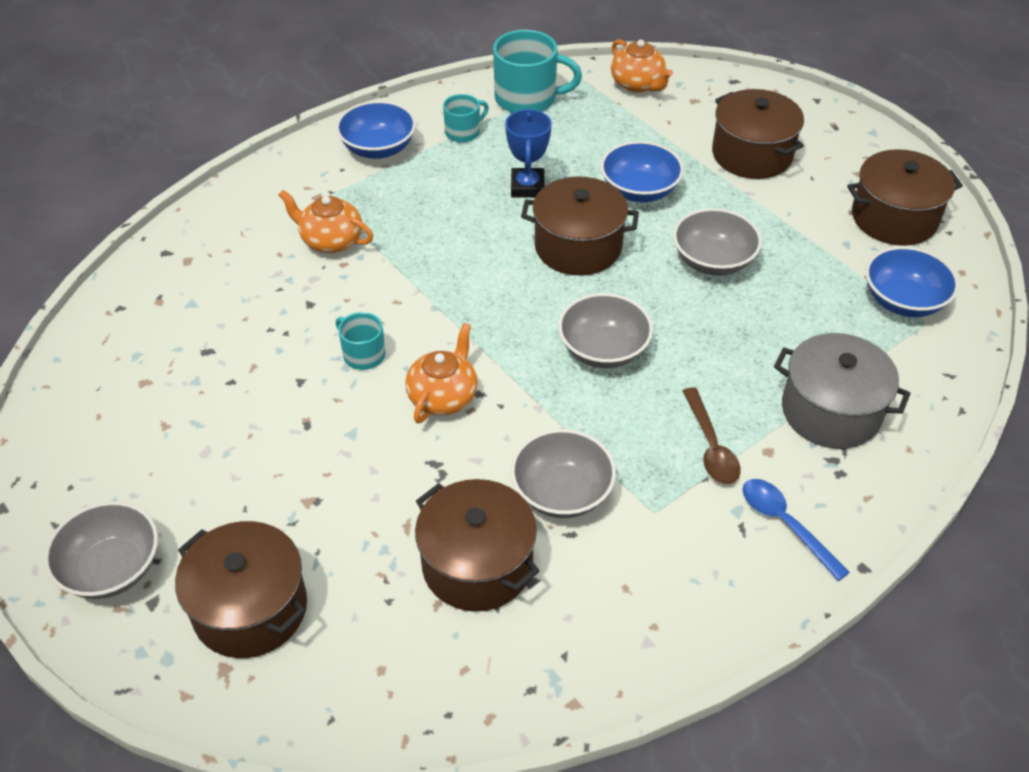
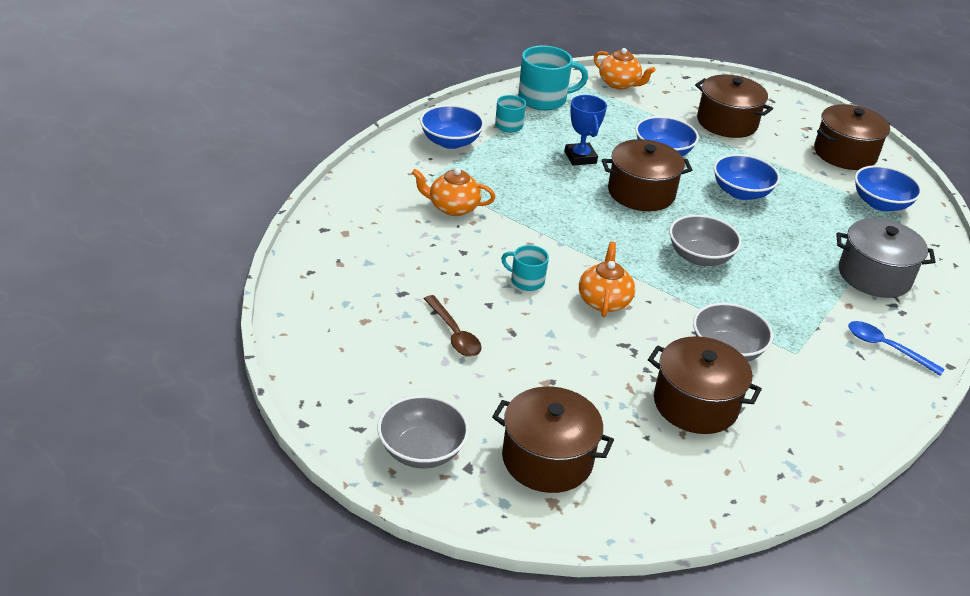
camera: 20 degrees left, 10 degrees down
(710, 446) = (809, 307): brown spoon -> brown spoon (454, 334)
(713, 261) = (741, 192): grey bowl -> blue bowl

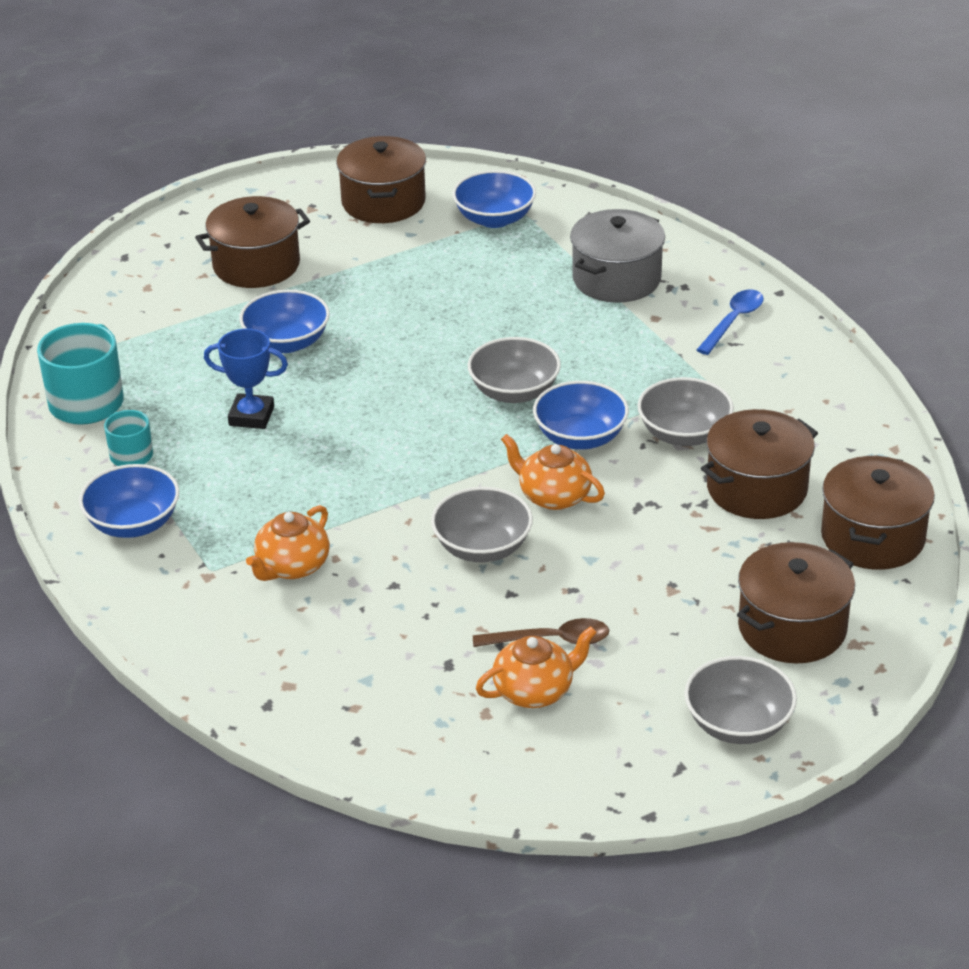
camera: 60 degrees left, 0 degrees up
(526, 281) = (482, 547): turquoise mug -> grey bowl
(619, 84) = (99, 321): orange teapot -> orange teapot (534, 691)
(641, 193) = (361, 391): brown pot -> brown pot (872, 537)
(741, 192) = (410, 312): blue bowl -> blue bowl (580, 437)
(886, 348) = (733, 321): blue spoon -> blue spoon turned 150 degrees clockwise

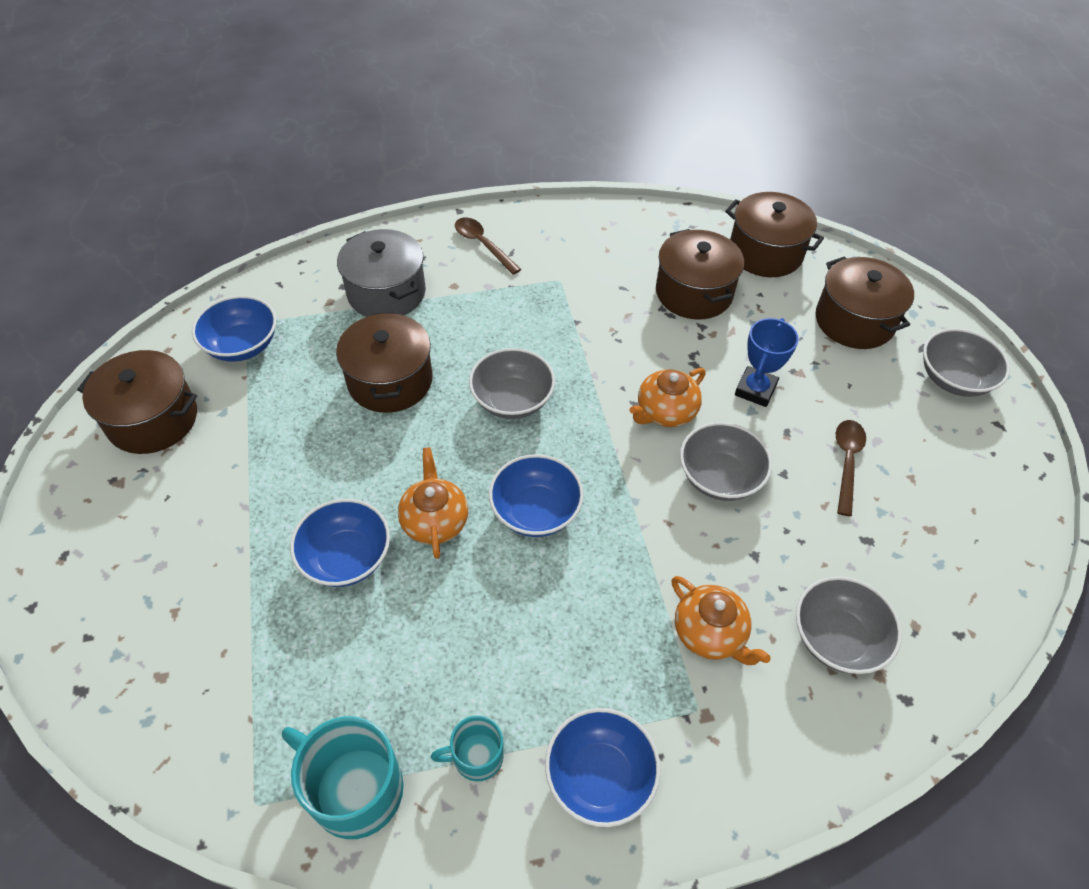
camera: 75 degrees left, 15 degrees up
(251, 416) = (457, 618): blue trophy -> blue trophy (755, 390)
(256, 265) = (189, 555): brown pot -> brown pot (390, 381)
(534, 691) = (906, 489): orange teapot -> orange teapot (435, 521)
(580, 437) = (593, 374): blue bowl -> blue bowl (535, 511)
(684, 434) = (613, 312): grey bowl -> grey bowl (837, 638)
(733, 321) = (483, 245): blue spoon -> brown spoon

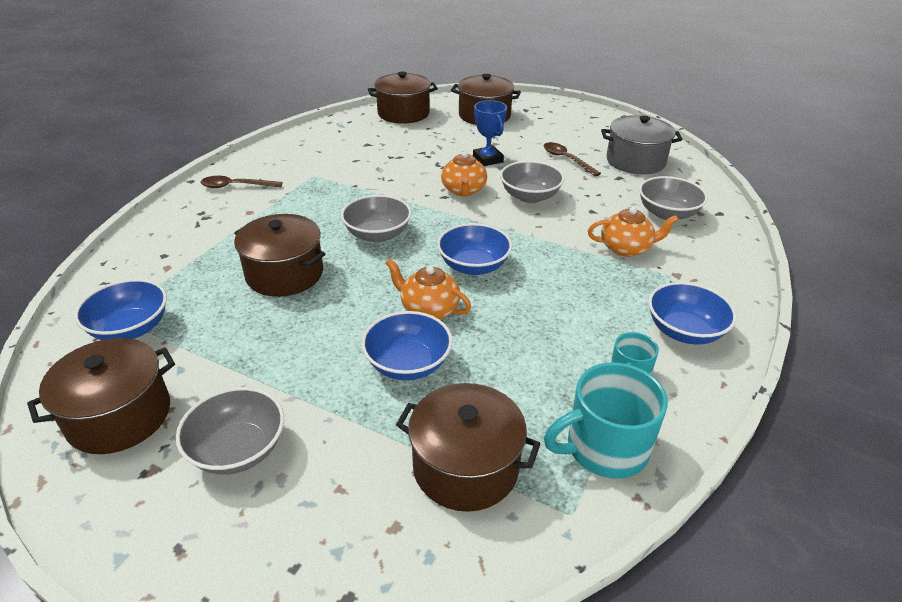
camera: 50 degrees left, 15 degrees down
(386, 293) = (205, 240): grey pot -> grey pot (635, 161)
(694, 293) = (396, 143): brown pot -> brown pot (465, 467)
(953, 379) = (554, 112): grey bowl -> grey bowl (238, 450)

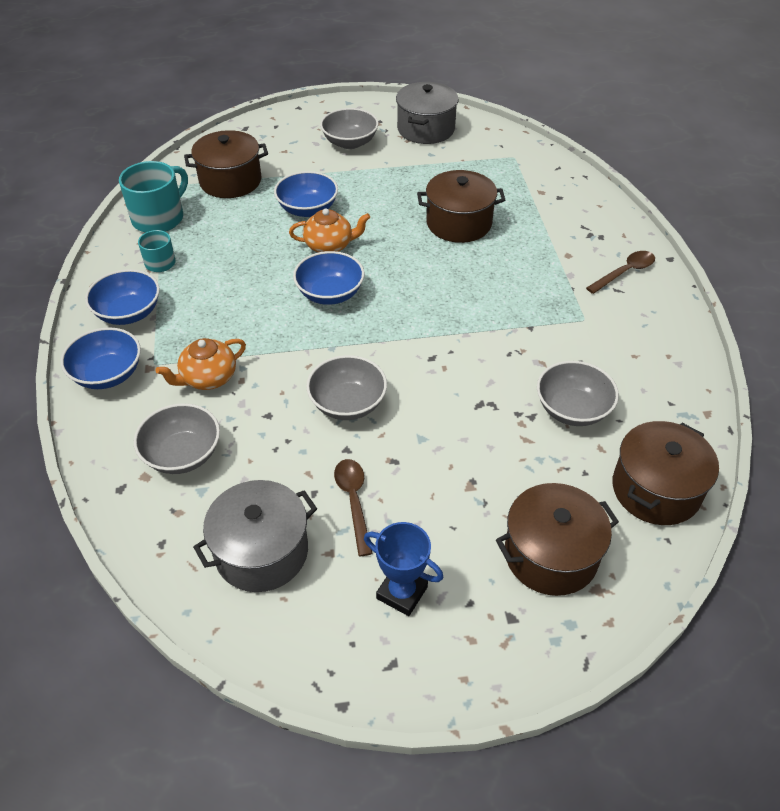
camera: 145 degrees right, 10 degrees up
(119, 416) = (426, 129): brown pot -> grey pot
(131, 328) = (492, 157): blue bowl -> blue bowl (108, 374)
(377, 234) = (438, 285): grey bowl -> grey bowl (572, 409)
(463, 190) = (422, 376): orange teapot -> none
(488, 159) = (447, 445): blue trophy -> blue trophy (402, 593)
(566, 159) = (354, 501): brown spoon -> brown spoon turned 120 degrees counterclockwise

